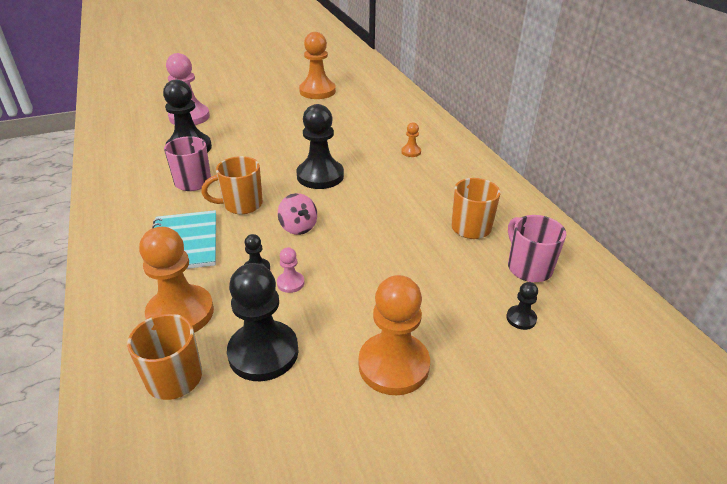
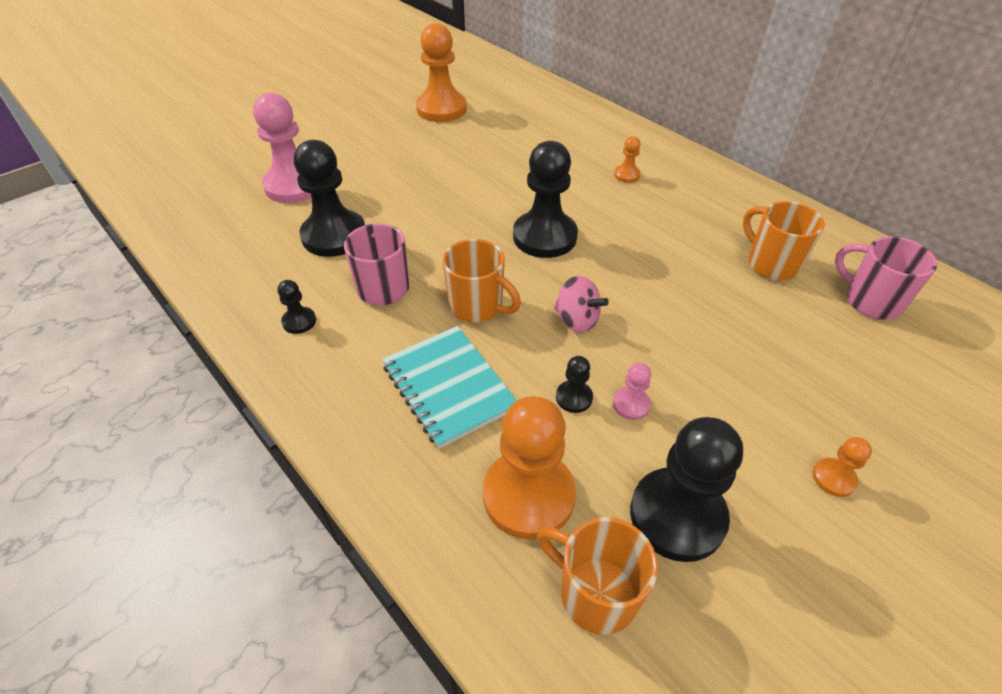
camera: 20 degrees left, 10 degrees up
(241, 205) = (477, 306): orange mug -> orange mug turned 105 degrees counterclockwise
(393, 365) = (834, 478): orange pawn -> orange pawn, size x0.45
(521, 318) = (913, 370): black pawn -> black pawn (299, 321)

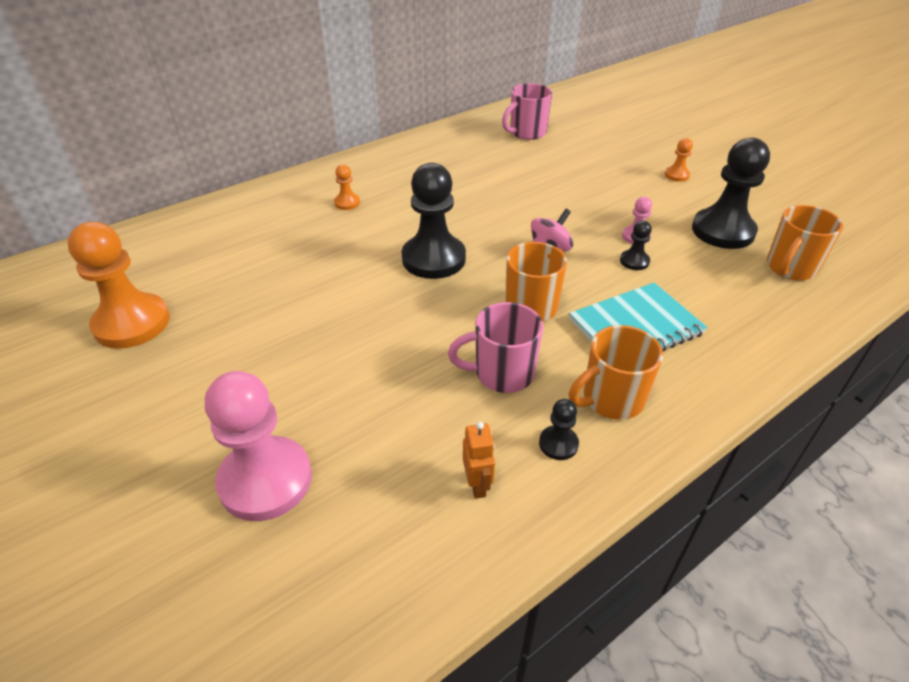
camera: 85 degrees left, 5 degrees down
(269, 277) = (477, 485): none -> orange robot
(334, 235) = (401, 423): black pawn -> none
(528, 495) = (730, 290): orange pawn -> none
(771, 264) = (485, 158): orange mug -> orange mug (611, 399)

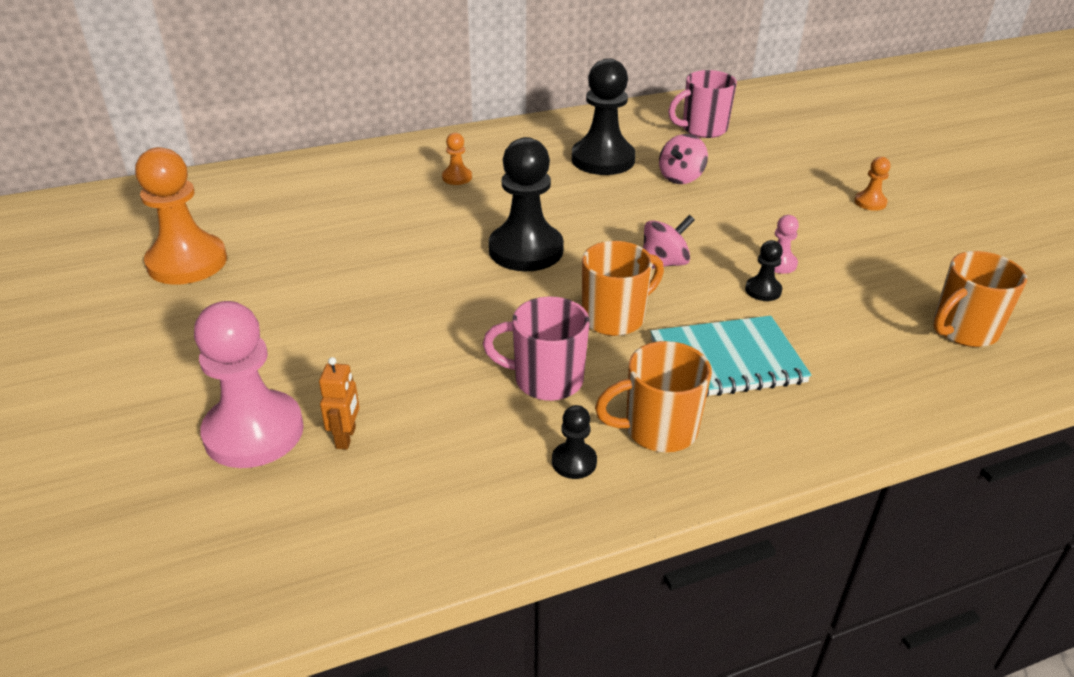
camera: 15 degrees right, 5 degrees down
(477, 485) = (466, 482): orange robot -> orange robot (346, 438)
(529, 176) = (681, 177): none -> pink spinning top
(722, 231) = (896, 274): black pawn -> black pawn (603, 159)

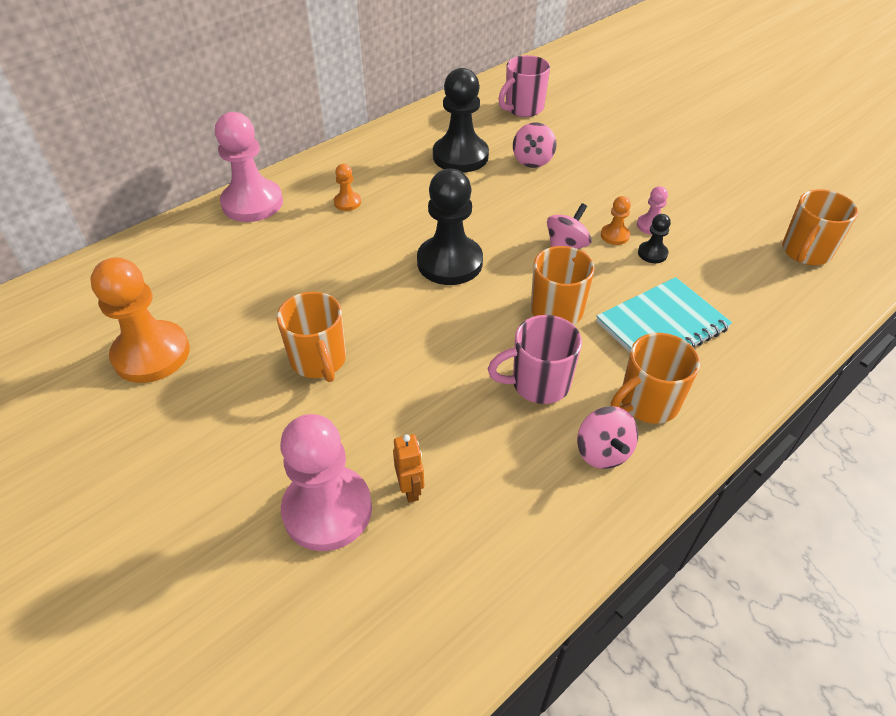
camera: 20 degrees left, 10 degrees up
(335, 304) = (319, 361): none -> orange mug
(364, 160) = (252, 203): none -> pink pawn
(574, 462) = (602, 452): black pawn -> pink spinning top
(870, 202) = (684, 152): orange pawn -> orange pawn (614, 235)

